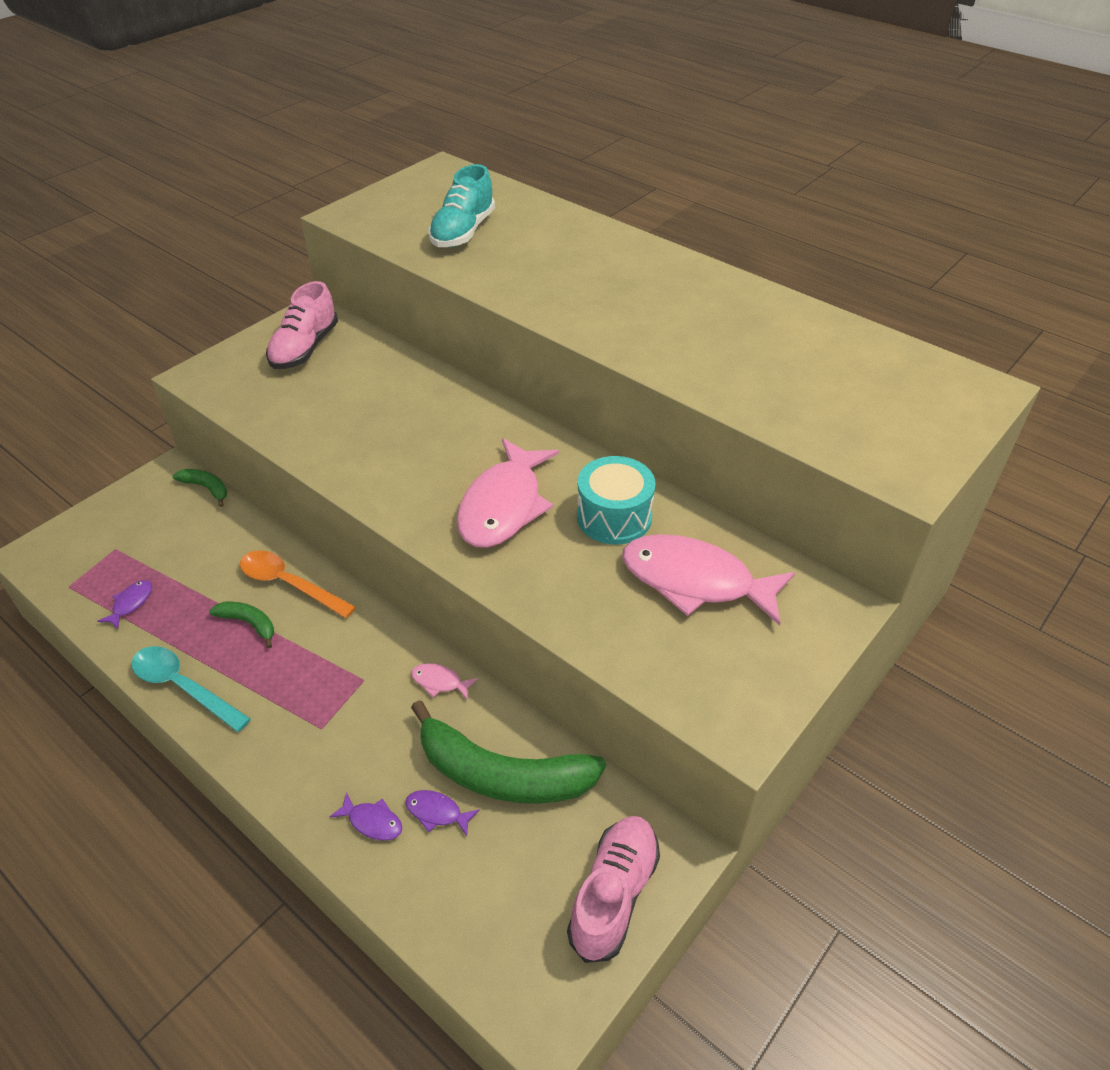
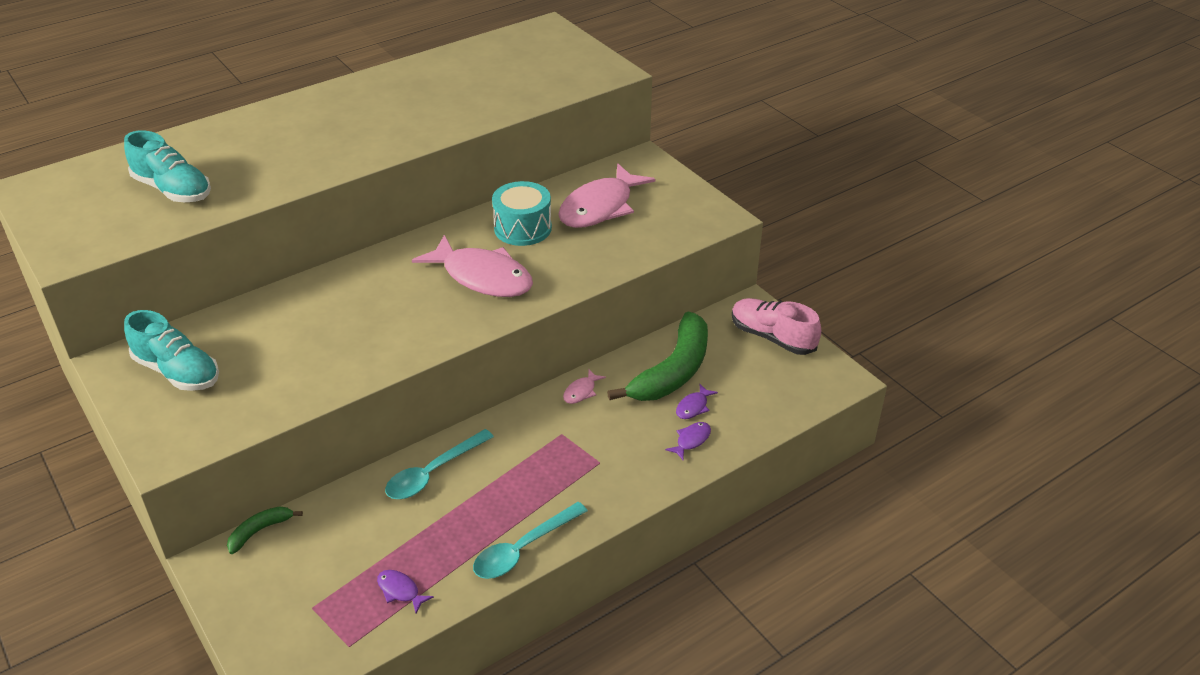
camera: 75 degrees left, 5 degrees down
(249, 623) = (468, 502): green banana -> none
(289, 584) = (433, 473): orange spoon -> turquoise spoon
(304, 348) = (177, 372): pink shoe -> turquoise shoe

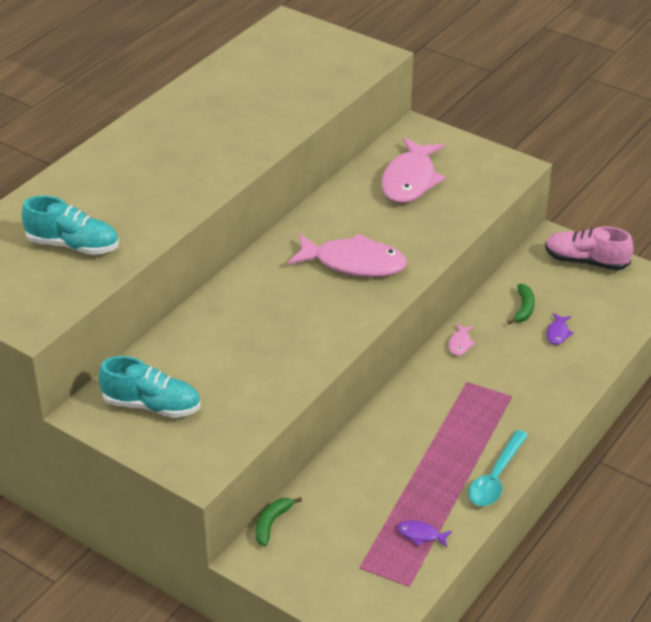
camera: 20 degrees left, 0 degrees up
(433, 473) = (383, 439): turquoise spoon -> none
(522, 228) = (357, 213): turquoise drum -> none
(673, 371) = (523, 308): green banana -> green banana, size x0.46
(691, 440) = (572, 360): purple fish -> none

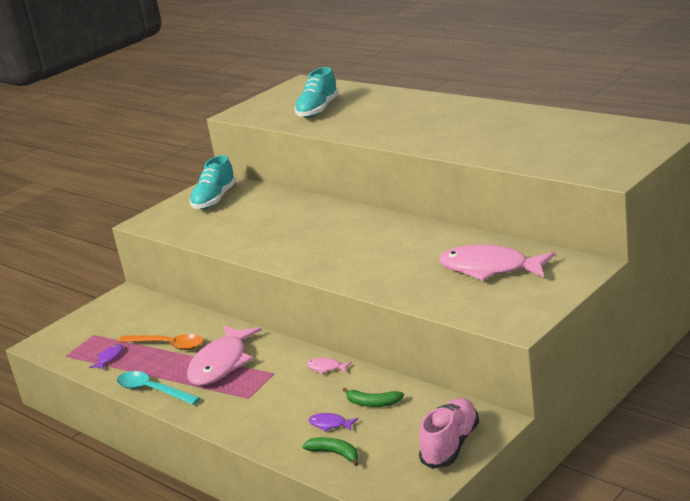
camera: 100 degrees right, 15 degrees down
(272, 523) = (151, 298): green banana -> green banana (335, 453)
(354, 263) = (359, 253): pink fish -> pink fish (221, 364)
(397, 482) = (168, 345): none -> orange spoon

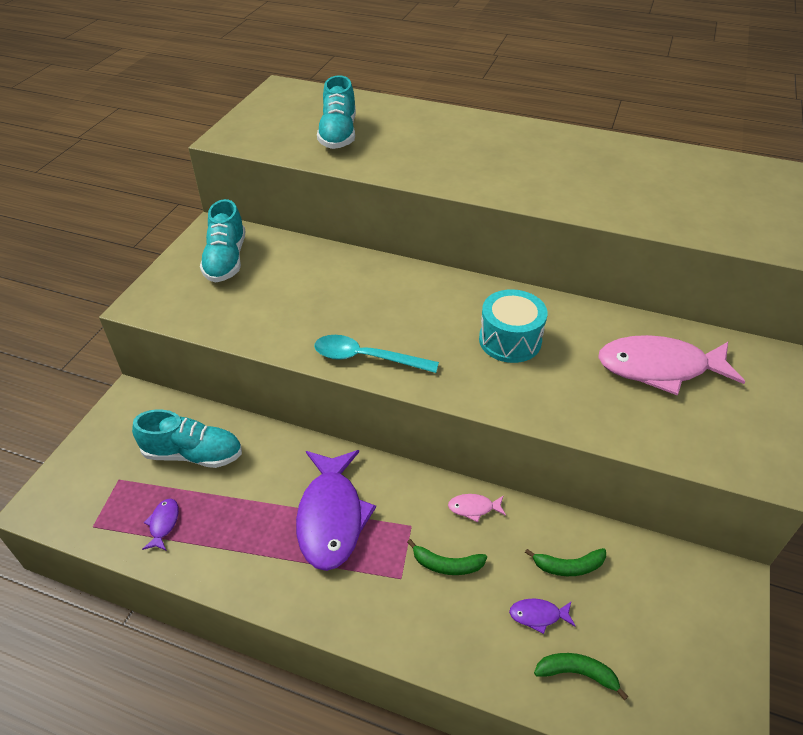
camera: 25 degrees left, 20 degrees up
(149, 326) = (193, 454): none -> turquoise shoe
(152, 390) = (258, 582): turquoise spoon -> turquoise spoon (366, 358)
(168, 345) = (238, 489): orange spoon -> none
(221, 364) = (331, 517): pink fish -> purple fish
(285, 394) = (447, 564): none -> green banana
(387, 249) = (510, 340): none -> turquoise drum
(451, 445) = (709, 631): pink shoe -> none

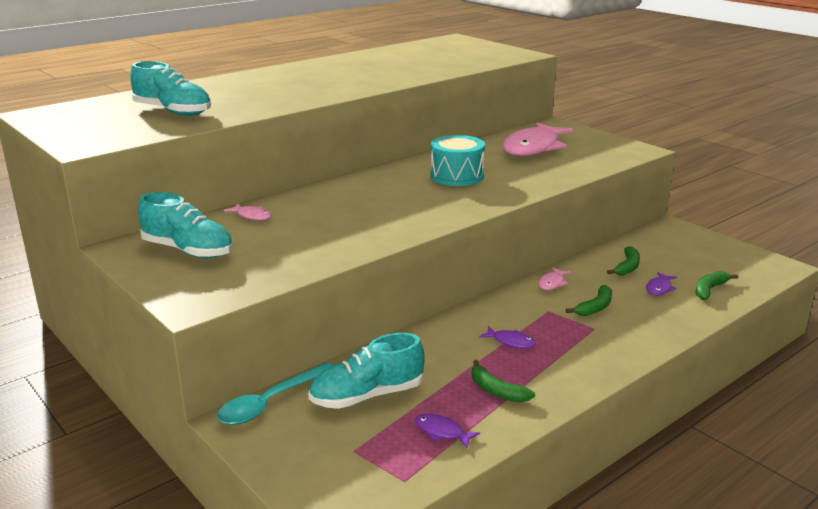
camera: 60 degrees left, 20 degrees down
(193, 454) = (367, 396): turquoise shoe -> turquoise shoe turned 150 degrees counterclockwise
(242, 538) = (496, 391): none -> green banana
(311, 259) = (252, 216): none -> pink fish
(331, 517) = (511, 342): purple fish -> purple fish, size x0.41
(366, 358) = (415, 223): turquoise spoon -> turquoise spoon (270, 402)

